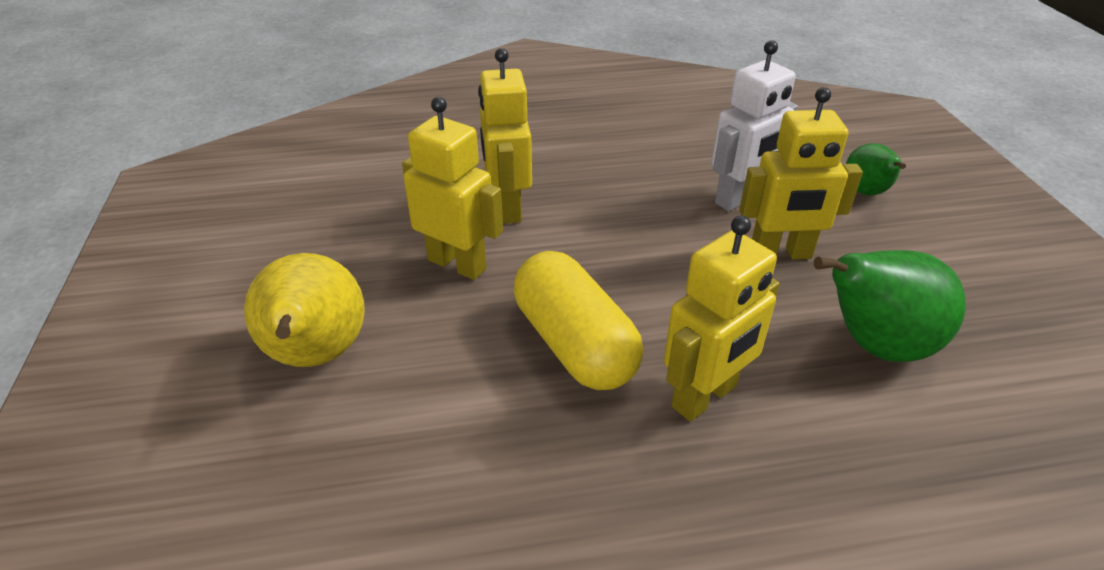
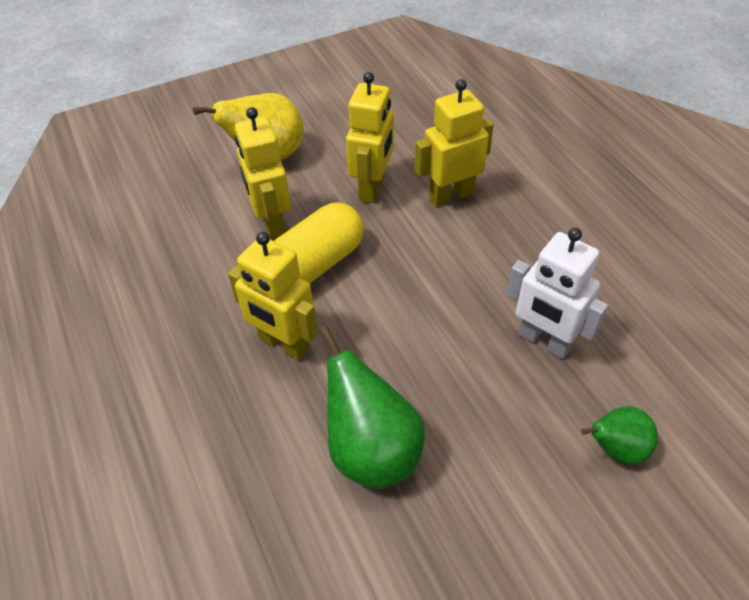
camera: 75 degrees right, 10 degrees up
(780, 254) = (470, 378): yellow robot -> yellow robot (271, 223)

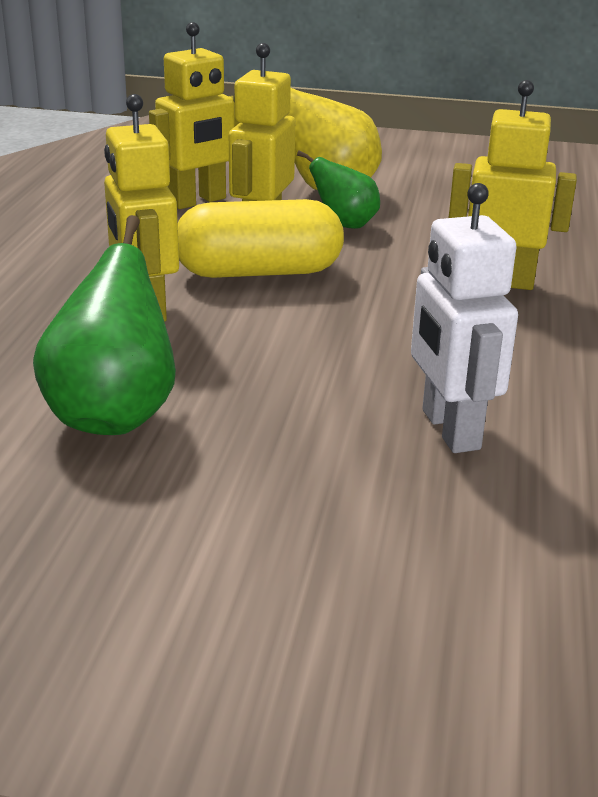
camera: 35 degrees right, 20 degrees down
(372, 188) = (410, 246): yellow robot -> yellow robot (198, 201)
(615, 449) = (409, 557): green pear -> green pear (344, 225)

